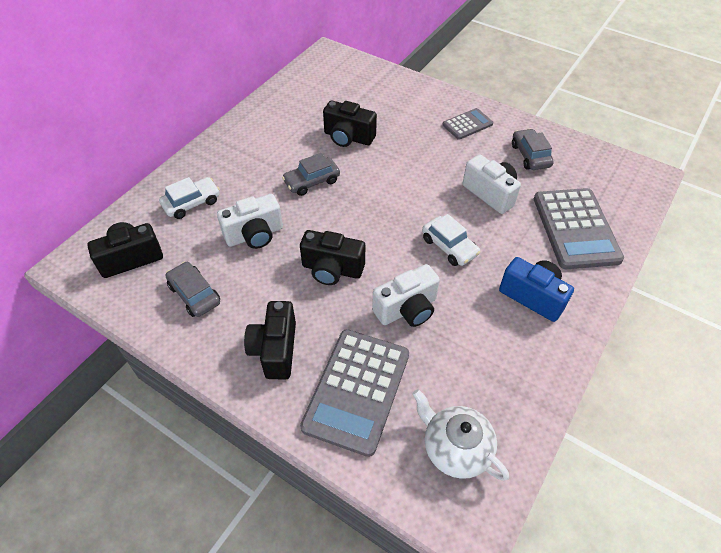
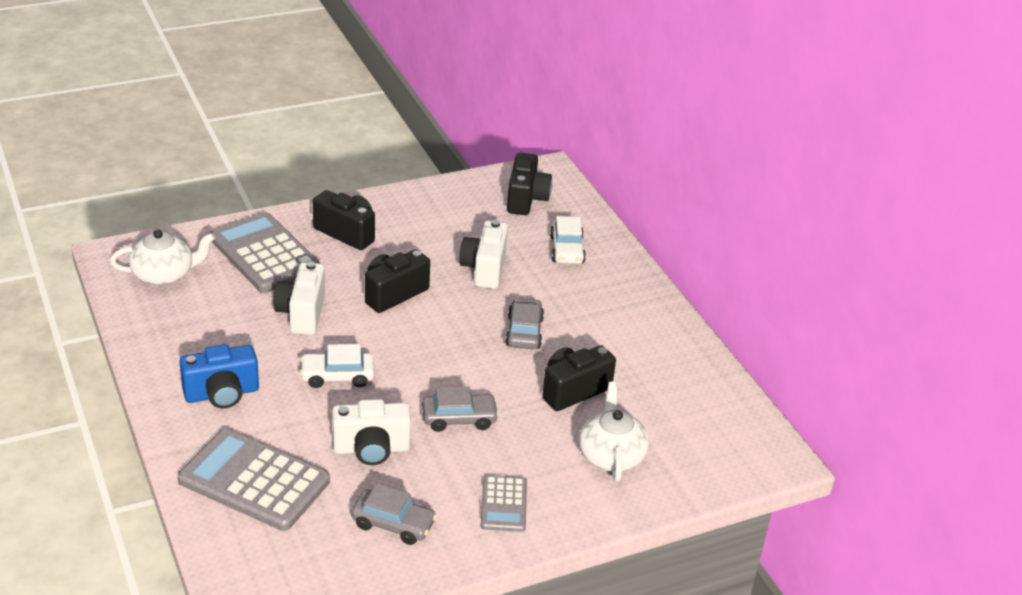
camera: 120 degrees right, 15 degrees down
(194, 294) = (448, 216): grey car -> grey car (459, 418)
(387, 104) = (611, 455): none -> white teapot

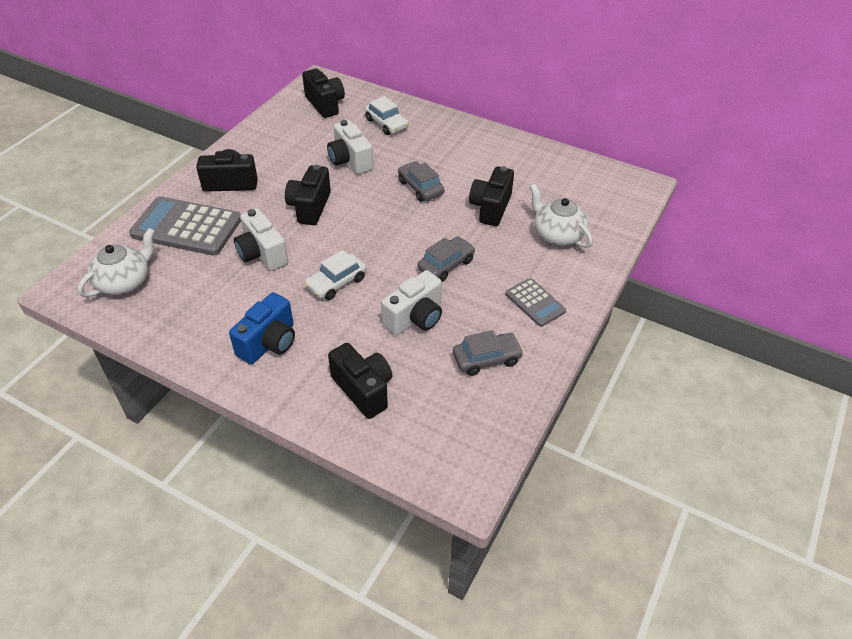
camera: 35 degrees left, 10 degrees up
(254, 481) = (363, 390): grey calculator -> black camera

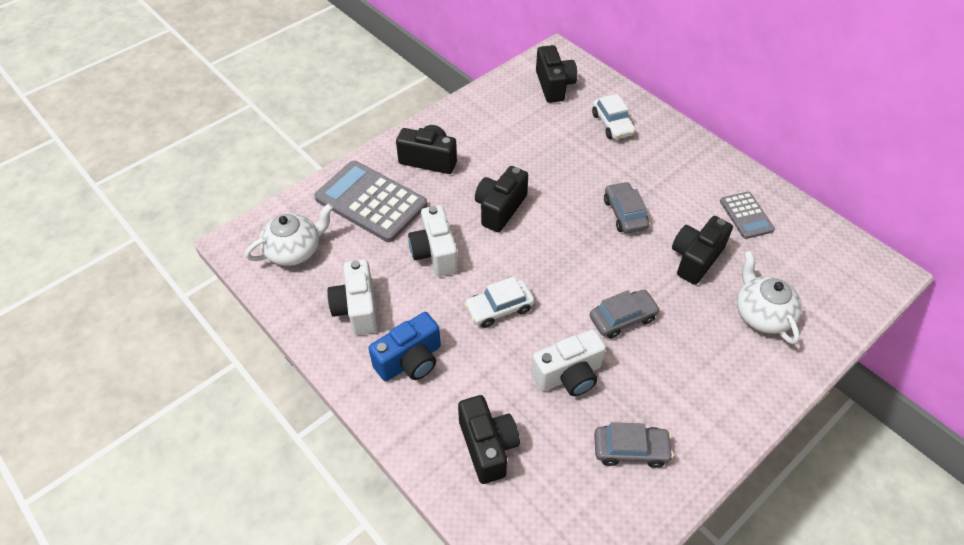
camera: 20 degrees right, 5 degrees up
(350, 161) = (559, 162): white camera -> white camera (357, 309)
(535, 303) = (707, 394): grey calculator -> grey calculator (746, 215)

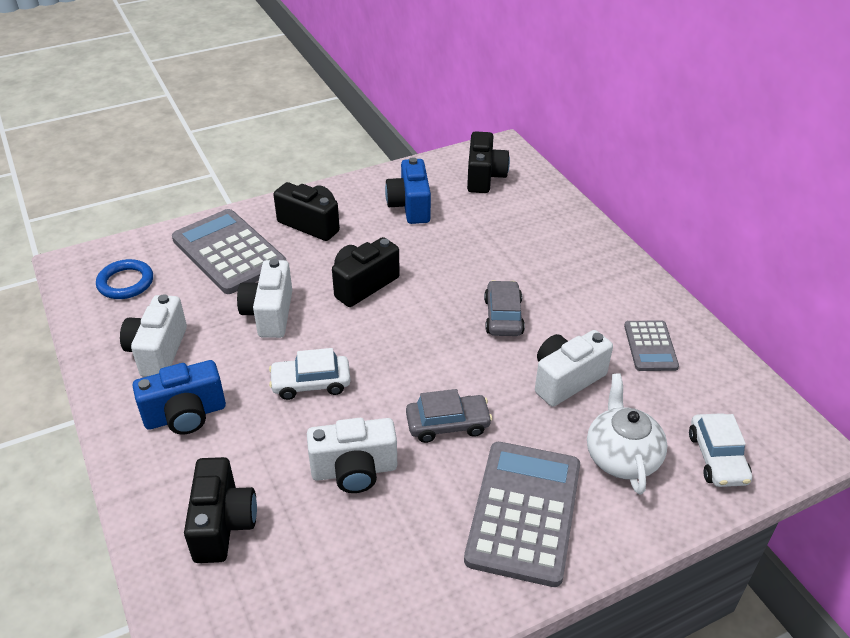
camera: 15 degrees right, 10 degrees down
(294, 250) = (125, 282): white teapot -> blue ring
(505, 126) = (410, 206): none -> blue camera
(612, 124) = (532, 225): white car -> white car (717, 458)
(630, 449) = (387, 569): grey car -> none
(695, 259) = (566, 379): black camera -> white camera
(710, 377) = (524, 512): none -> grey calculator

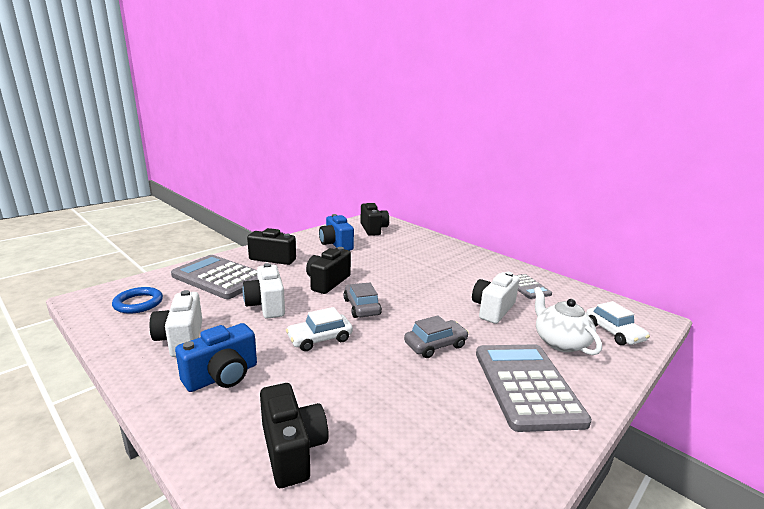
camera: 20 degrees left, 20 degrees down
(354, 470) = (385, 386): white camera -> none
(503, 316) = (430, 285): grey car -> grey car (361, 307)

